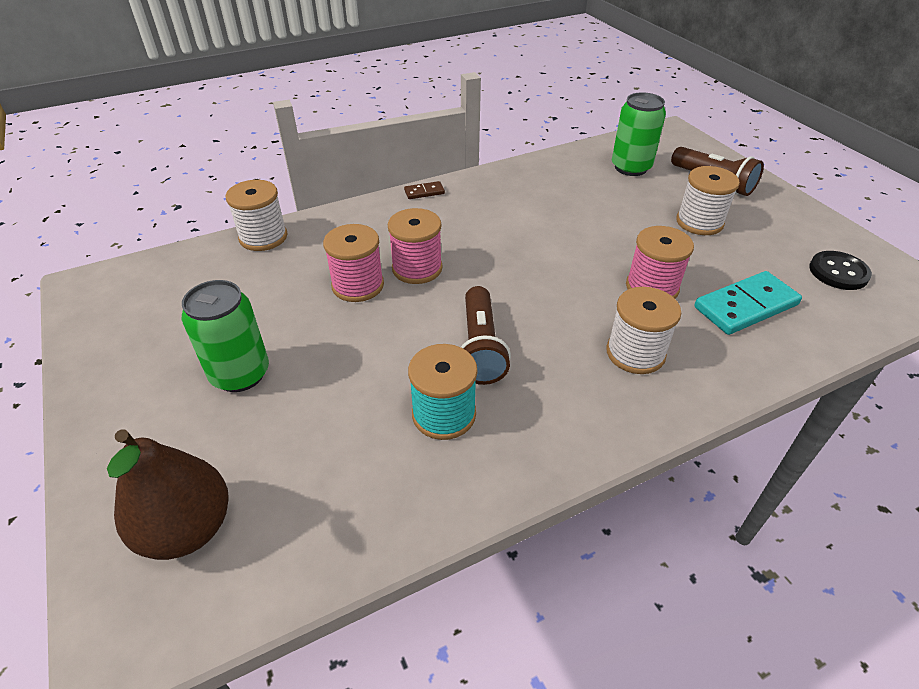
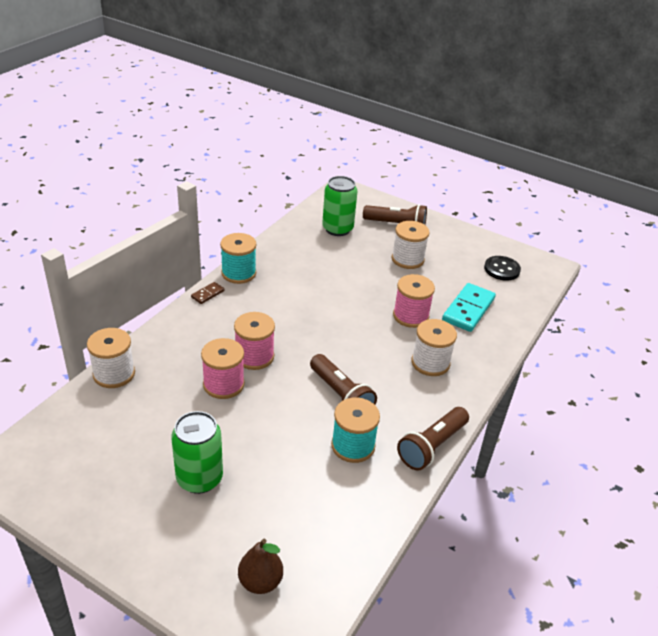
camera: 35 degrees left, 5 degrees down
(187, 528) = (260, 581): brown pear -> brown pear, size x0.64
(475, 181) = (238, 273): none -> turquoise spool
(551, 463) = (432, 446): none -> brown flashlight

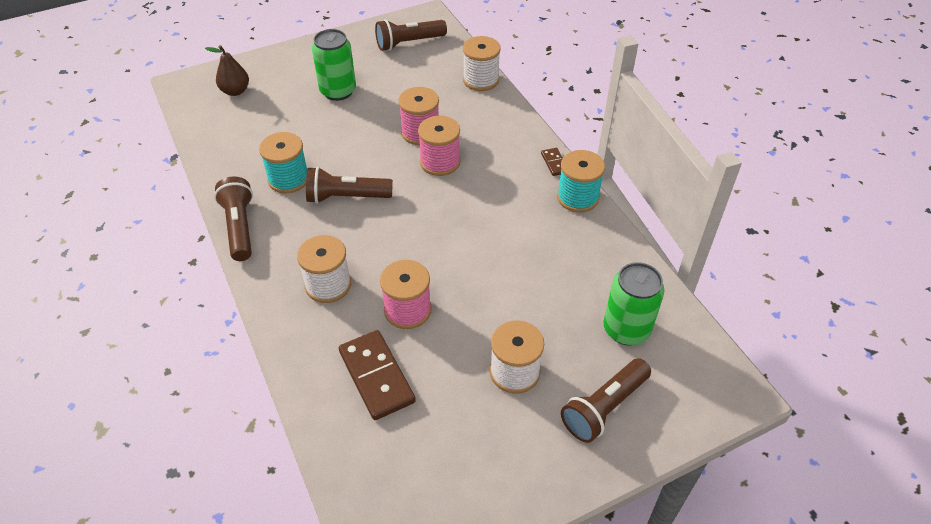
camera: 125 degrees right, 10 degrees up
(70, 459) = (408, 43): none -> brown flashlight
(468, 309) = (377, 376): turquoise domino -> brown domino
(502, 269) = (423, 480): black button -> none

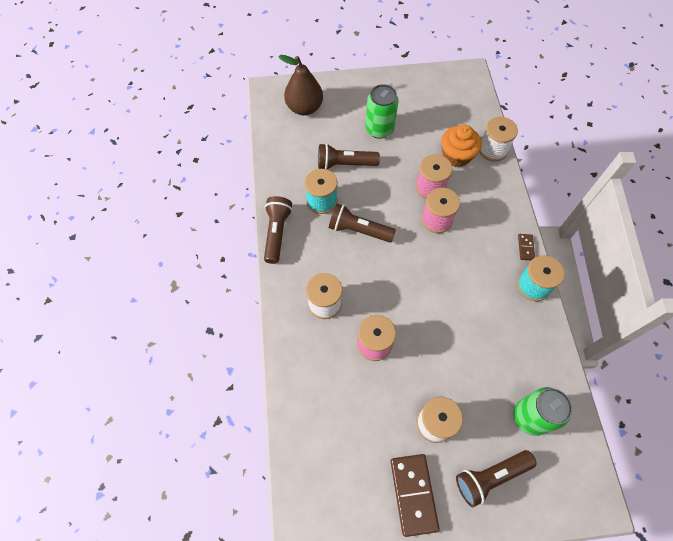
camera: 20 degrees right, 15 degrees up
(235, 91) = (304, 108): brown pear -> brown pear, size x1.55
(377, 376) = (337, 391): brown domino -> brown domino (413, 494)
(408, 43) = (447, 97): brown flashlight -> brown flashlight (344, 164)
(441, 95) = (456, 156): none -> orange cupcake

